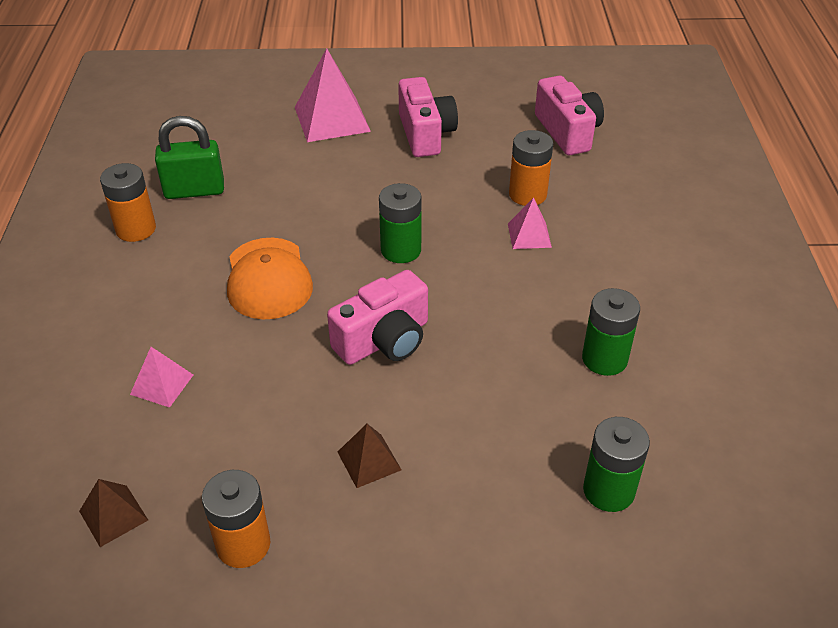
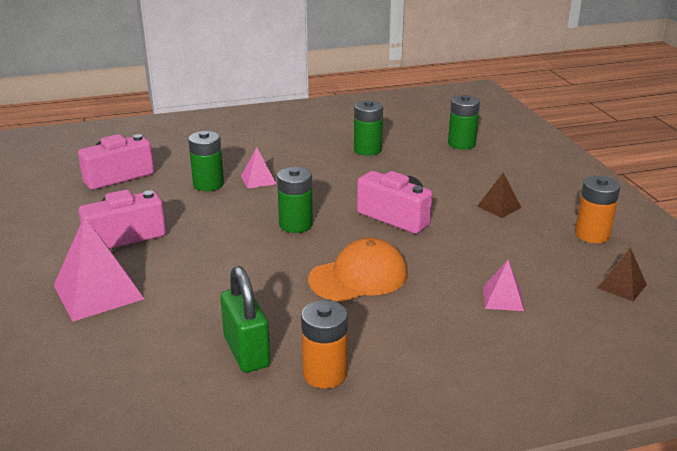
camera: 105 degrees left, 15 degrees down
(527, 194) = (208, 184): orange battery -> green battery

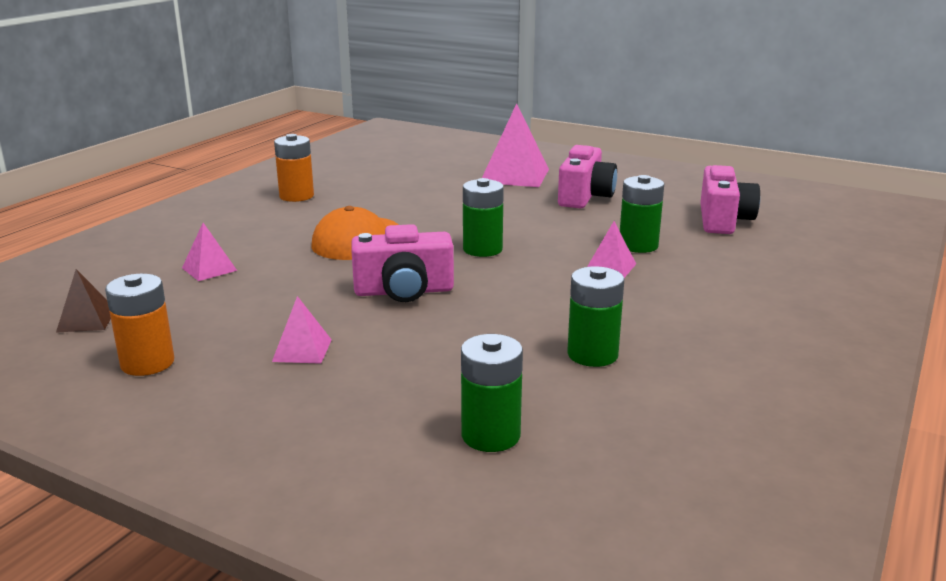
camera: 135 degrees right, 5 degrees down
(247, 352) = (362, 188): green padlock -> none
(499, 207) = (302, 350): brown pyramid -> pink pyramid

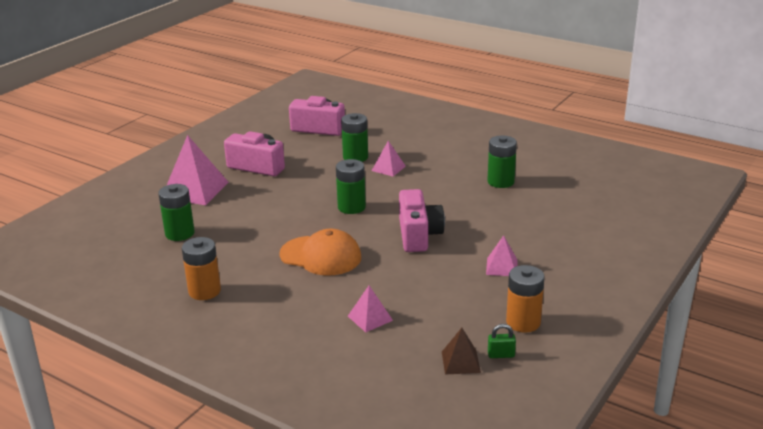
camera: 85 degrees left, 5 degrees up
(83, 345) = (501, 355): none -> green padlock
(490, 435) = (582, 211): green battery -> green battery (180, 233)

